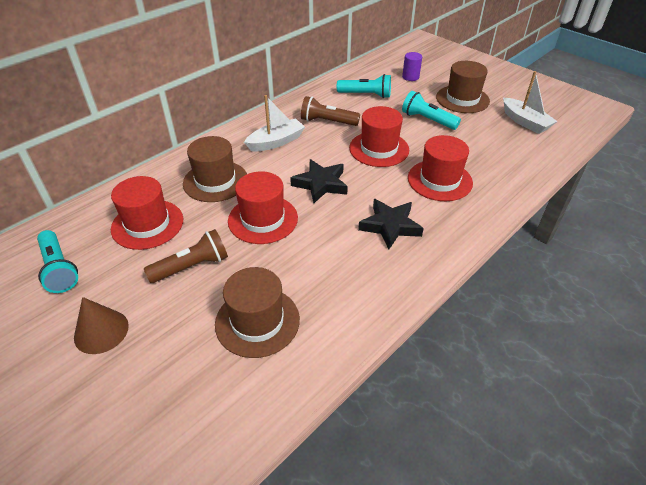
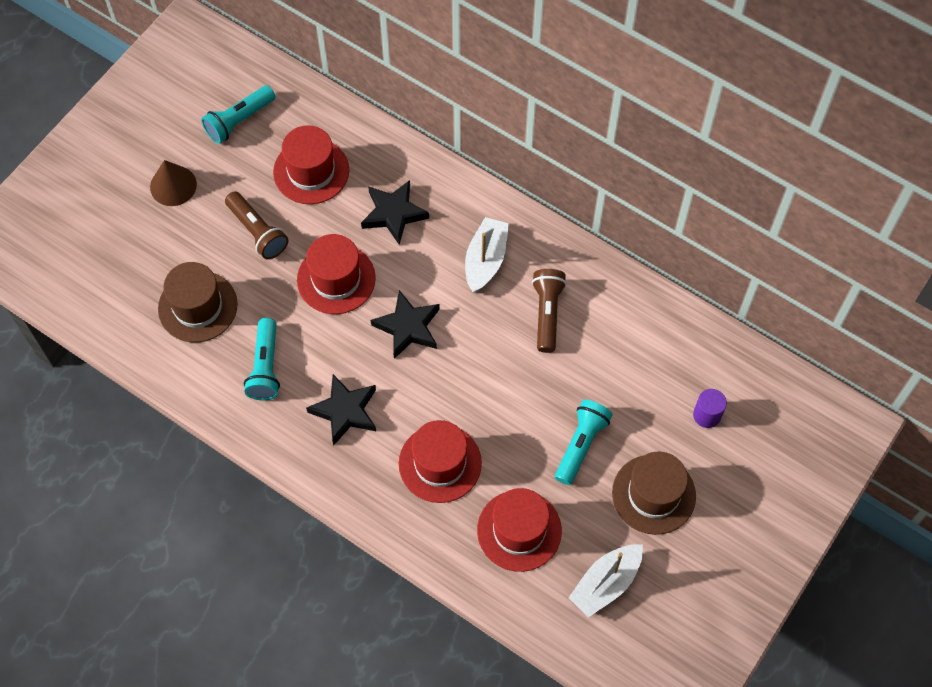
camera: 80 degrees right, 20 degrees up
(215, 181) = (393, 214): brown hat -> black star
(276, 142) = (485, 260): white boat -> white boat turned 120 degrees counterclockwise
(366, 95) = (633, 355): turquoise flashlight -> turquoise flashlight (265, 367)
(379, 149) = (495, 386): red hat -> red hat (519, 530)

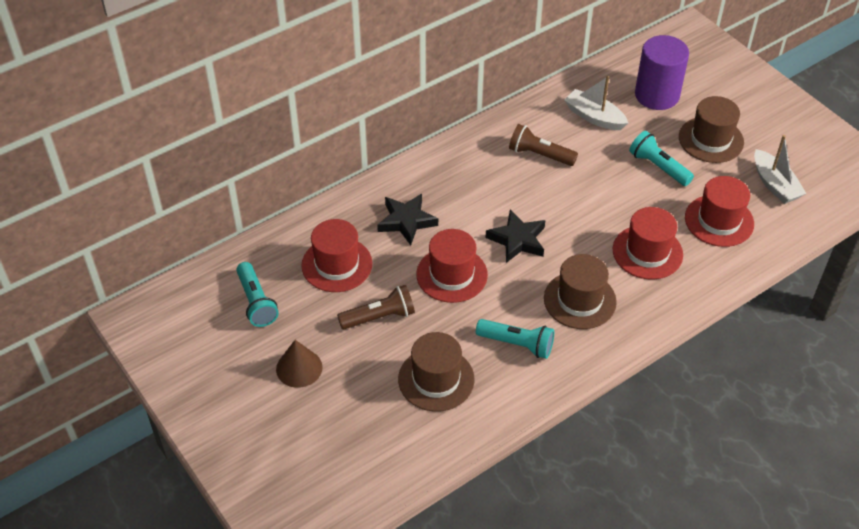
camera: 70 degrees left, 15 degrees down
(345, 411) = (580, 300): black star -> brown hat
(485, 260) = (476, 177): white boat -> white boat (594, 117)
(707, 415) = (657, 95): purple cylinder -> purple cylinder, size x2.09

